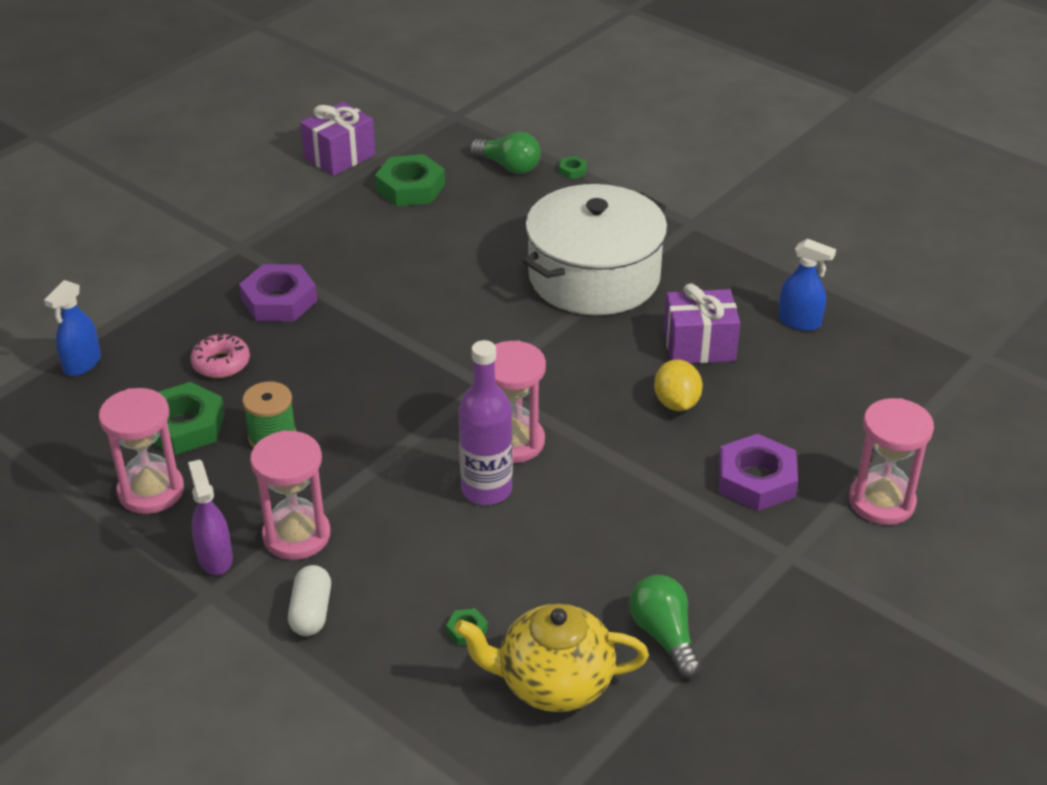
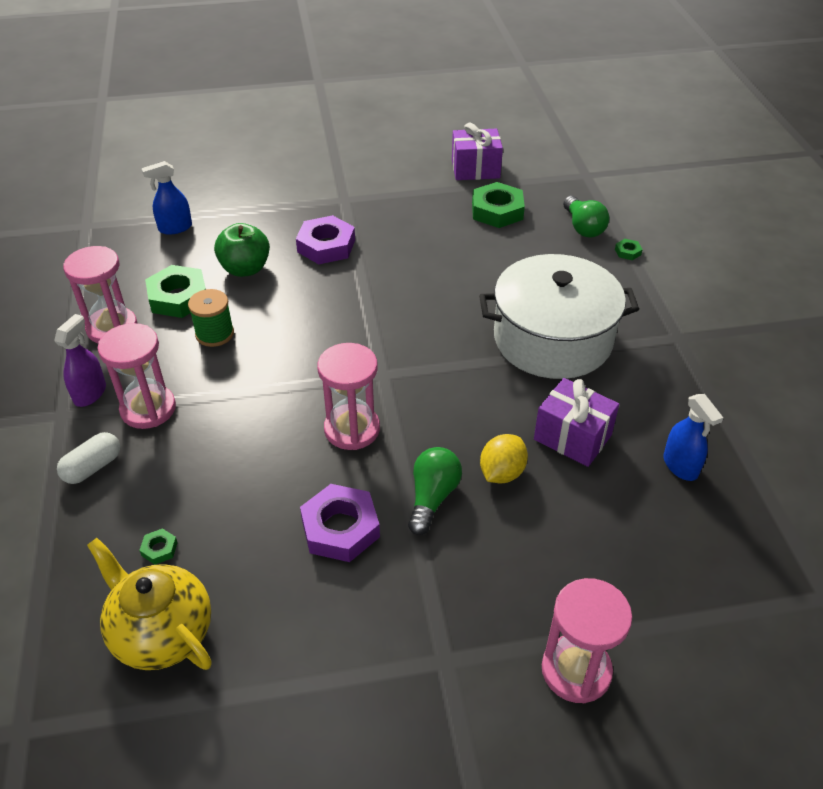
camera: 40 degrees right, 5 degrees up
(221, 363) = (245, 269): pink donut -> green apple
(486, 489) = (294, 453): purple bottle -> none
(664, 636) = (275, 656): green light bulb -> green light bulb (432, 497)
(756, 480) = (492, 577): purple nut -> purple nut (340, 528)

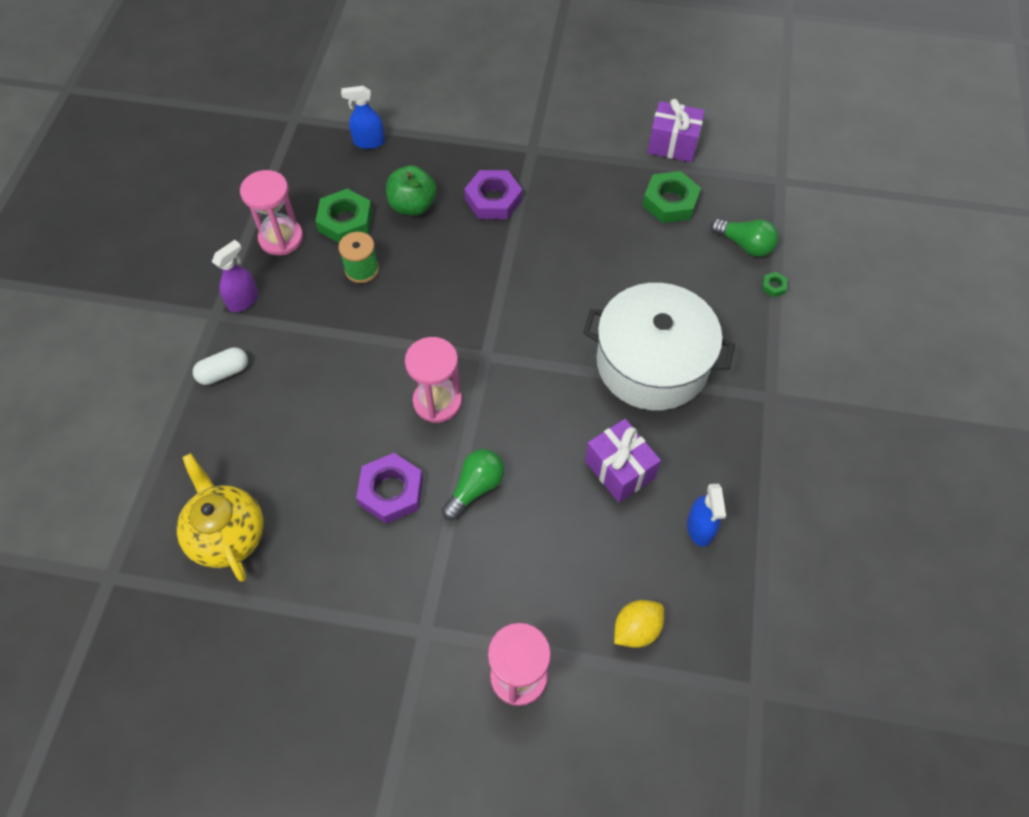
camera: 20 degrees right, 15 degrees up
(148, 409) = (283, 330): pink hourglass -> none
(159, 549) = (249, 463): green nut -> none
(502, 473) = (543, 484): yellow lemon -> yellow lemon (636, 629)
(583, 227) = (744, 245): green light bulb -> green light bulb turned 60 degrees counterclockwise

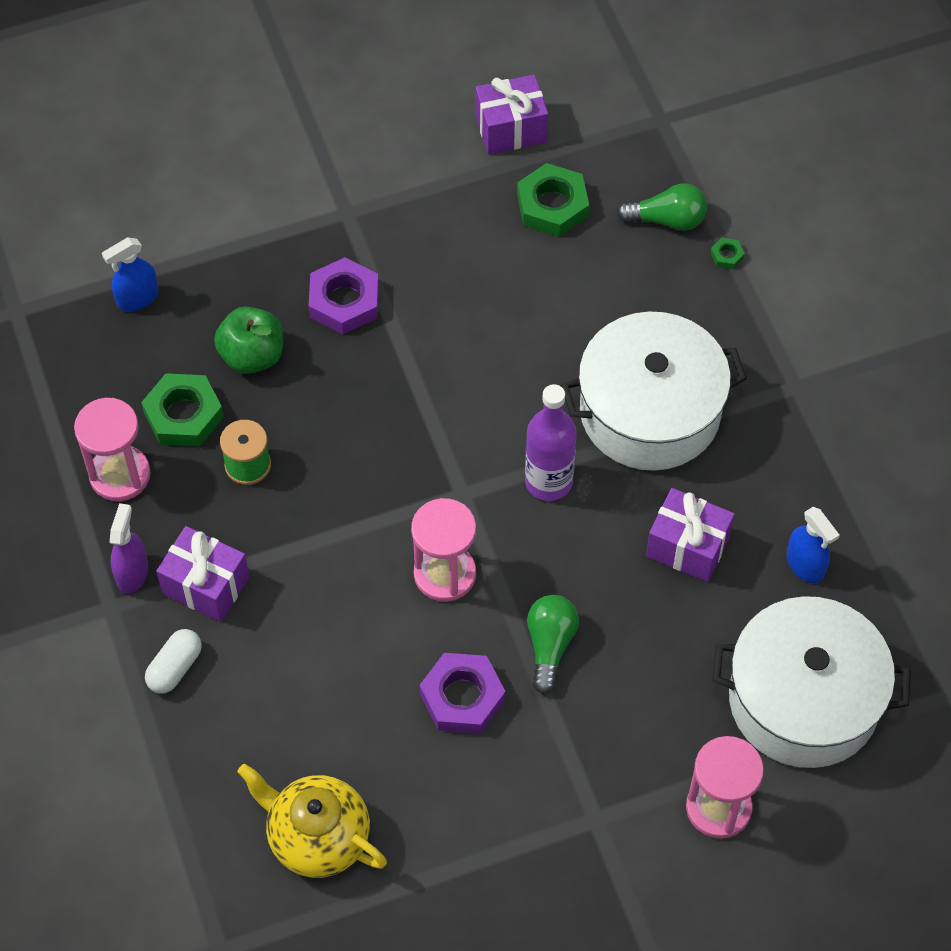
camera: 30 degrees left, 0 degrees up
(281, 330) = (206, 585): none -> purple gift
(550, 375) = (548, 481): none -> purple bottle
(636, 629) = (803, 699): yellow lemon -> white pot

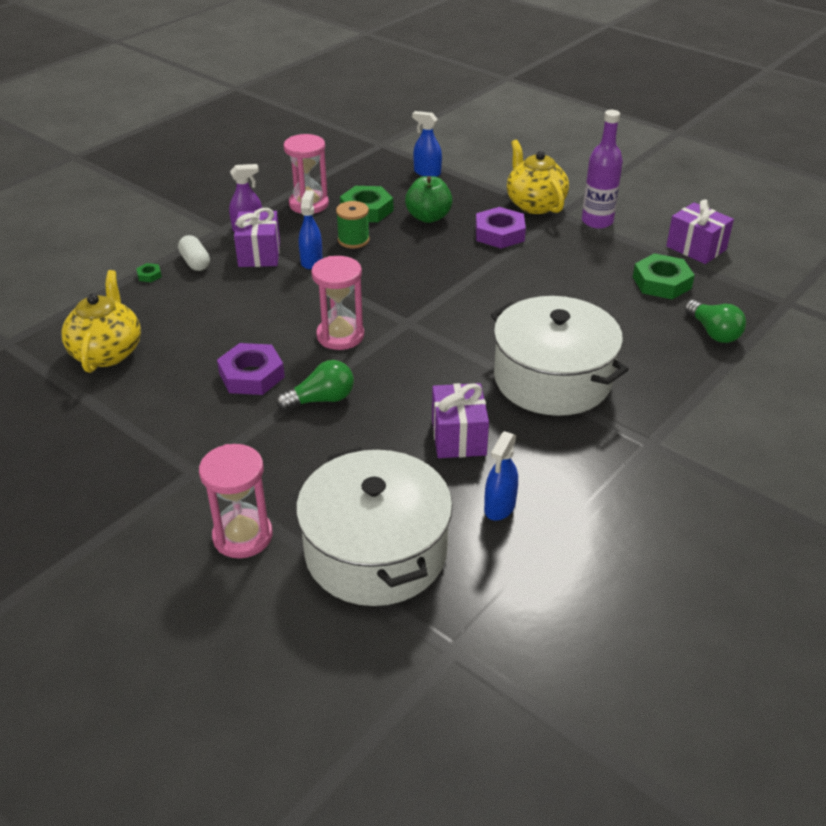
camera: 60 degrees right, 20 degrees down
(175, 668) = (195, 262): white capsule -> white capsule turned 60 degrees clockwise
(264, 533) = (311, 261): none -> blue spray bottle
(305, 226) = (534, 204): none -> yellow teapot
(548, 481) = (450, 354): purple bottle -> purple bottle (597, 221)
(727, 255) = (720, 369): green nut -> green nut (149, 275)

